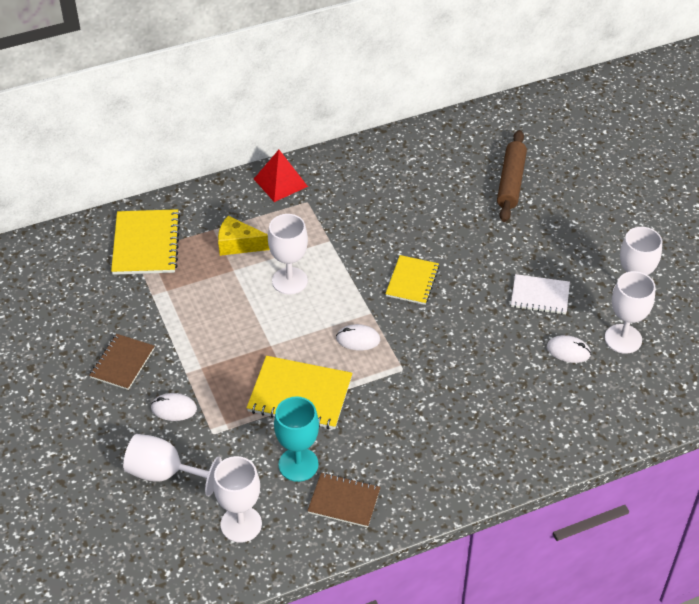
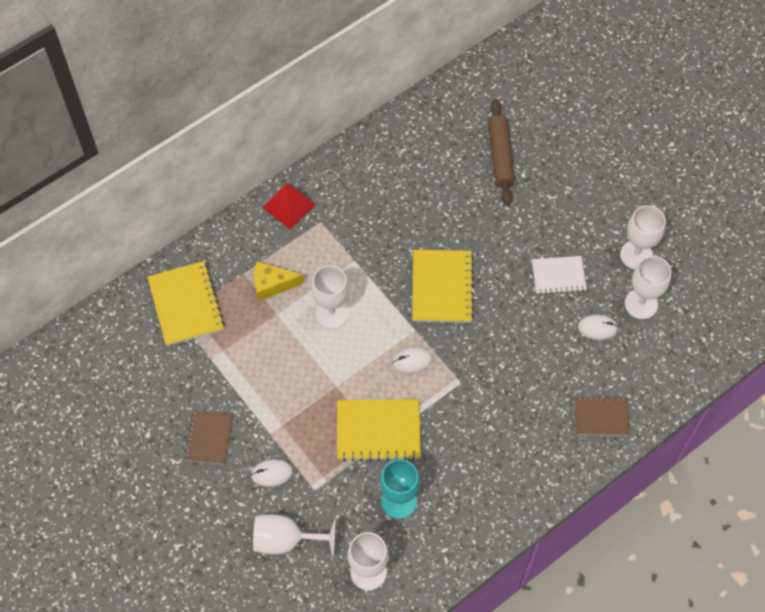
camera: 15 degrees left, 15 degrees up
(344, 501) = (449, 527): brown notebook -> brown notebook (601, 417)
(412, 281) = (442, 287): yellow notebook -> yellow notebook, size x1.54

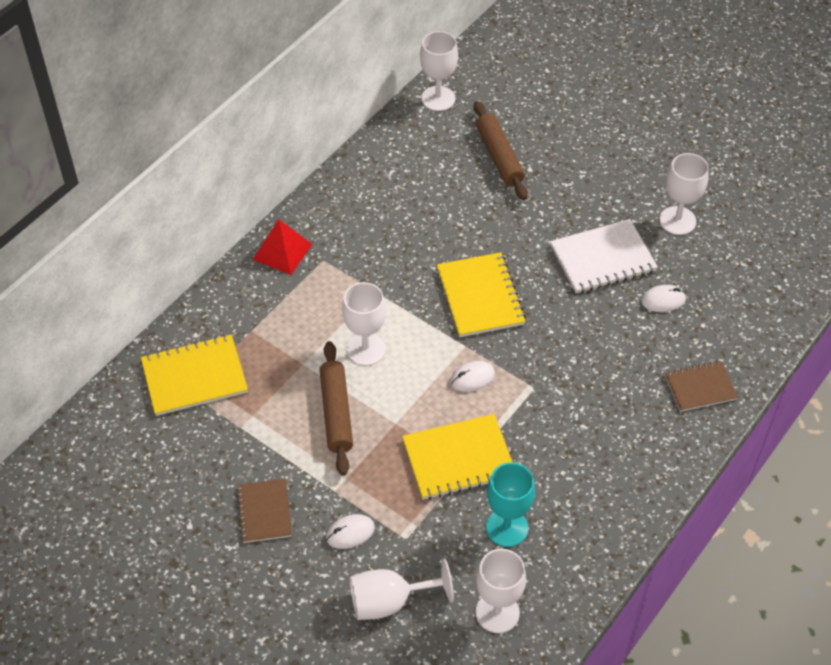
camera: 15 degrees left, 10 degrees down
(186, 304) = (194, 377): yellow notebook -> yellow notebook turned 75 degrees counterclockwise
(272, 284) = (288, 335): yellow cheese -> none
(291, 365) = (336, 413): none -> brown rolling pin
(558, 276) = (602, 258): white notebook -> white notebook, size x1.54
(641, 304) = (700, 267): white goblet -> white goblet (438, 98)

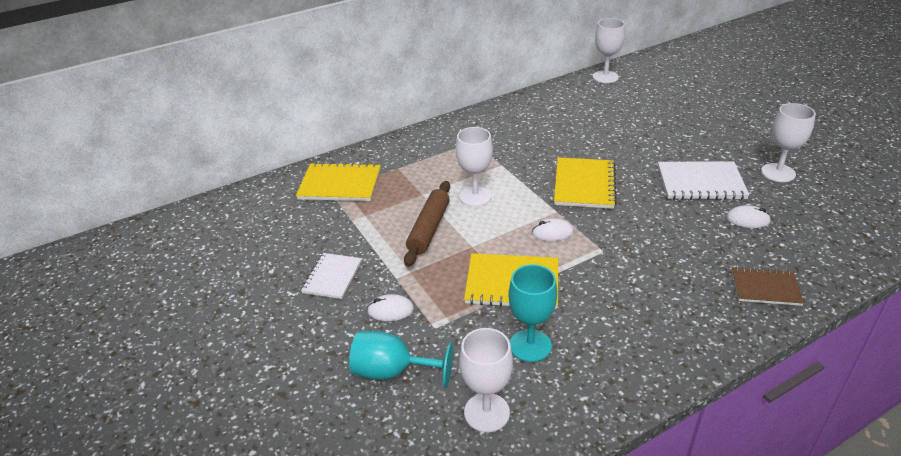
camera: 25 degrees right, 15 degrees down
(264, 512) = (332, 277): brown notebook -> white notebook
(282, 251) = (447, 132): red pyramid -> none
(389, 601) = (392, 371): white goblet -> turquoise goblet
(499, 156) = (638, 112): brown rolling pin -> none

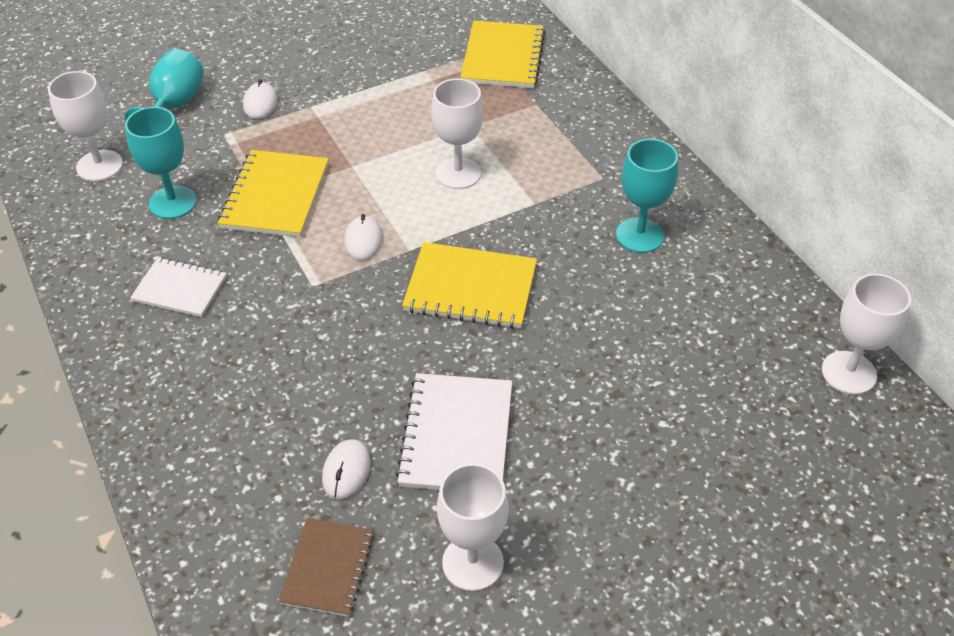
camera: 90 degrees right, 10 degrees up
(332, 277) = (325, 62): white notebook -> white notebook (180, 289)
(429, 229) = (395, 131): brown rolling pin -> none
(523, 129) = (639, 235): none -> turquoise goblet
(765, 288) = (192, 443): brown notebook -> brown notebook (328, 568)

